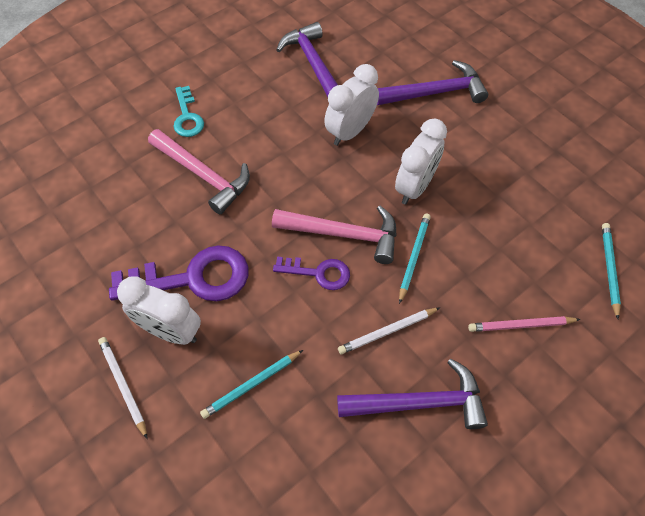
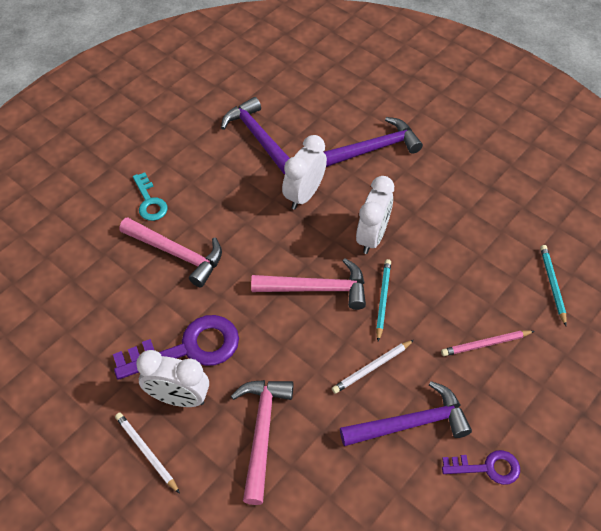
camera: 10 degrees left, 5 degrees down
(251, 385) = (262, 432): turquoise pencil -> pink hammer
(318, 273) = (301, 326): purple key -> purple key (487, 467)

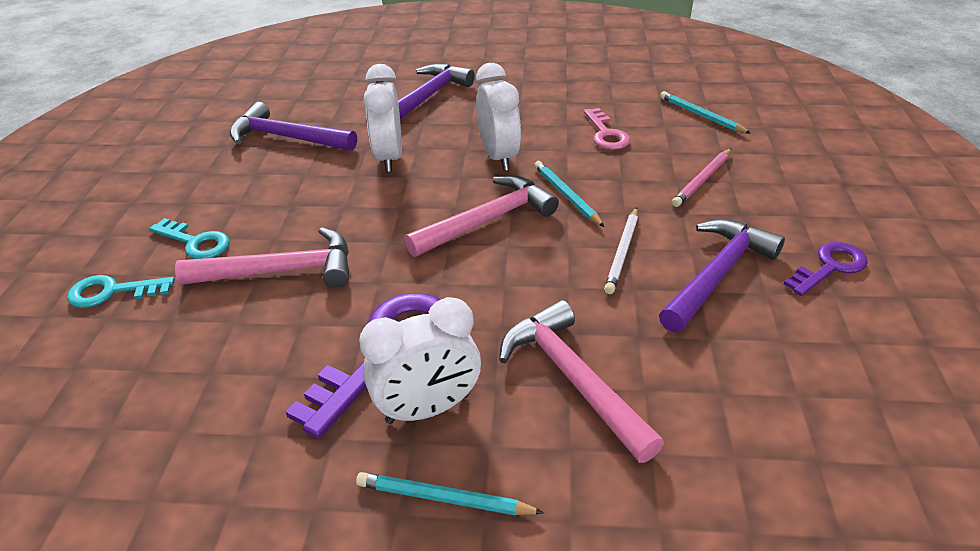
camera: 35 degrees left, 15 degrees down
(89, 214) = (112, 292): none -> turquoise key
(146, 452) = (444, 498): white pencil -> turquoise pencil
(464, 260) = (606, 134): none -> pink key

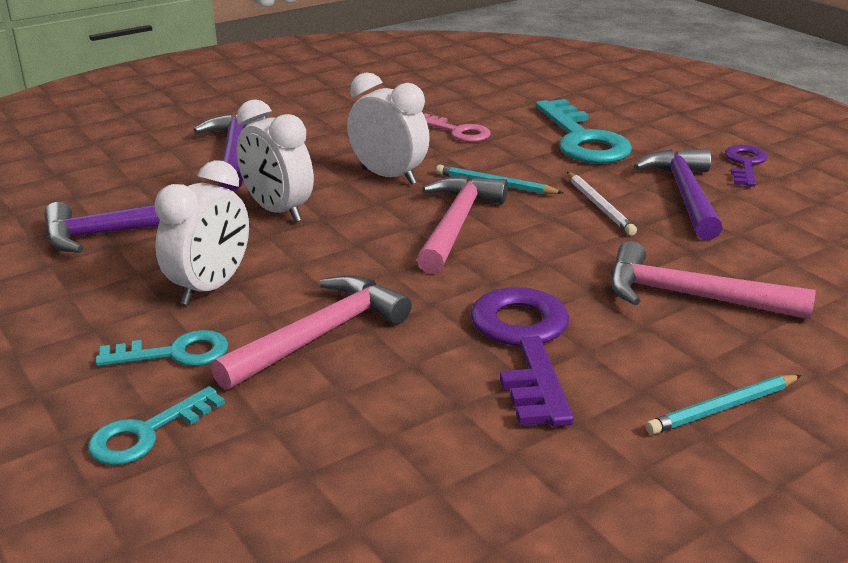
camera: 40 degrees left, 10 degrees down
(428, 408) = (620, 364): white clock -> white clock (210, 287)
(701, 115) = (514, 97): turquoise pencil -> none
(702, 180) = (582, 140): pink pencil -> turquoise key

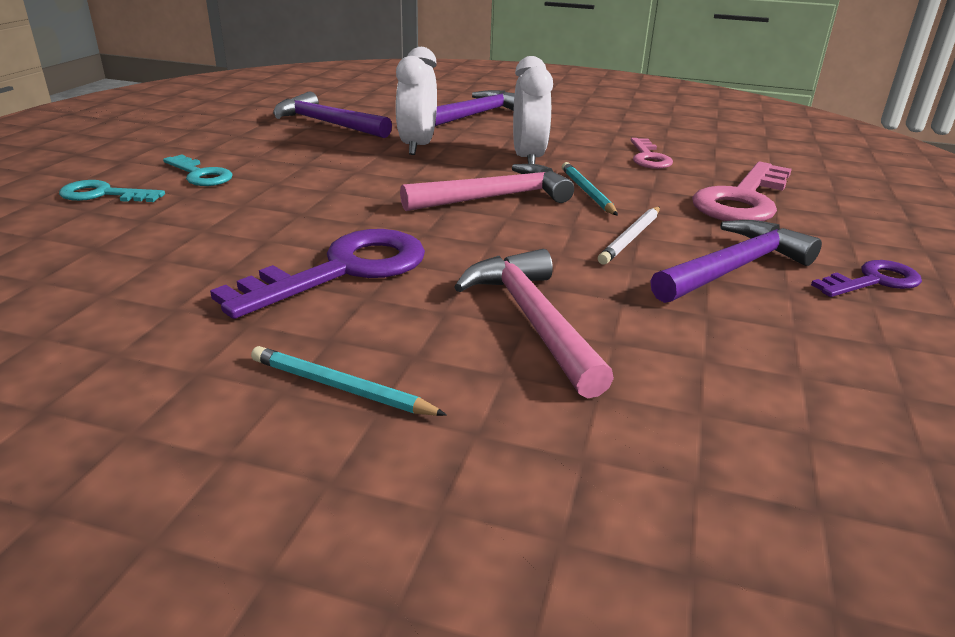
camera: 50 degrees right, 0 degrees up
(210, 287) = (290, 160): white clock -> none
(319, 335) = (268, 203): pink hammer -> none
(582, 140) = (742, 200): turquoise key -> pink key

